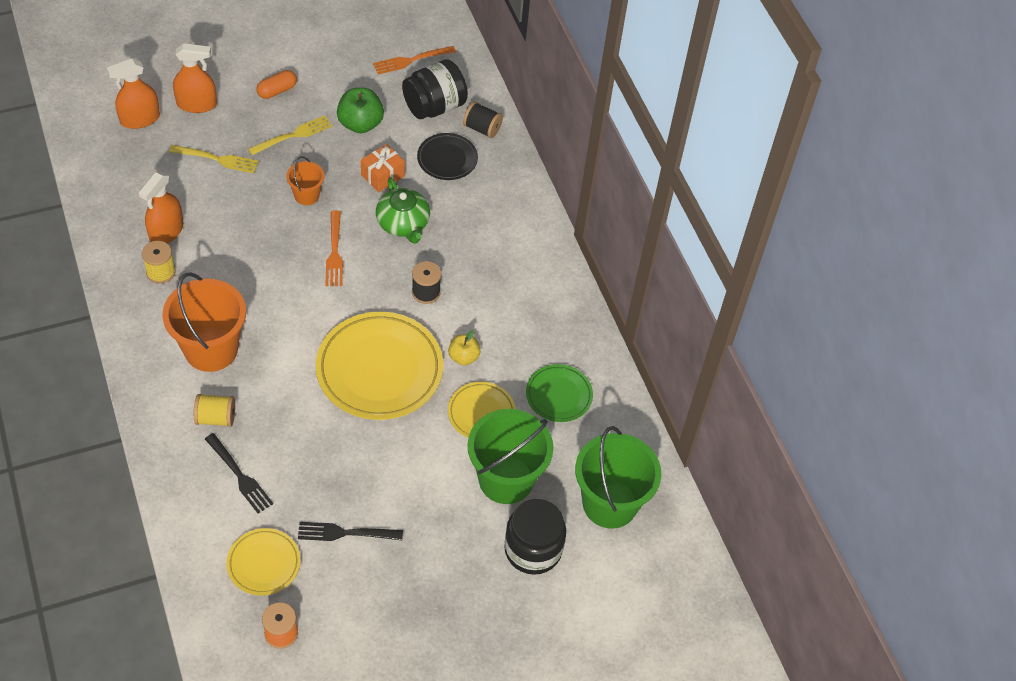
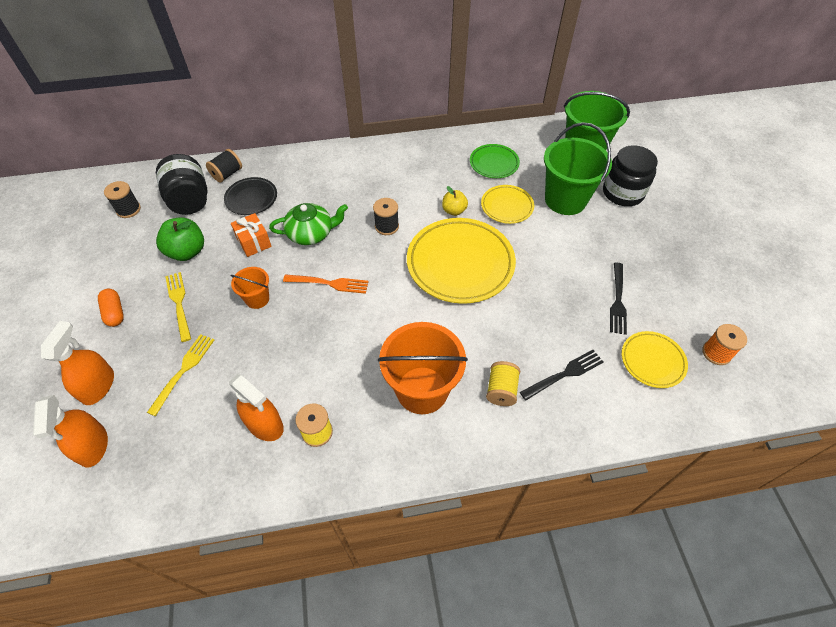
camera: 75 degrees left, 0 degrees up
(411, 60) = (128, 209): orange fork -> black spool

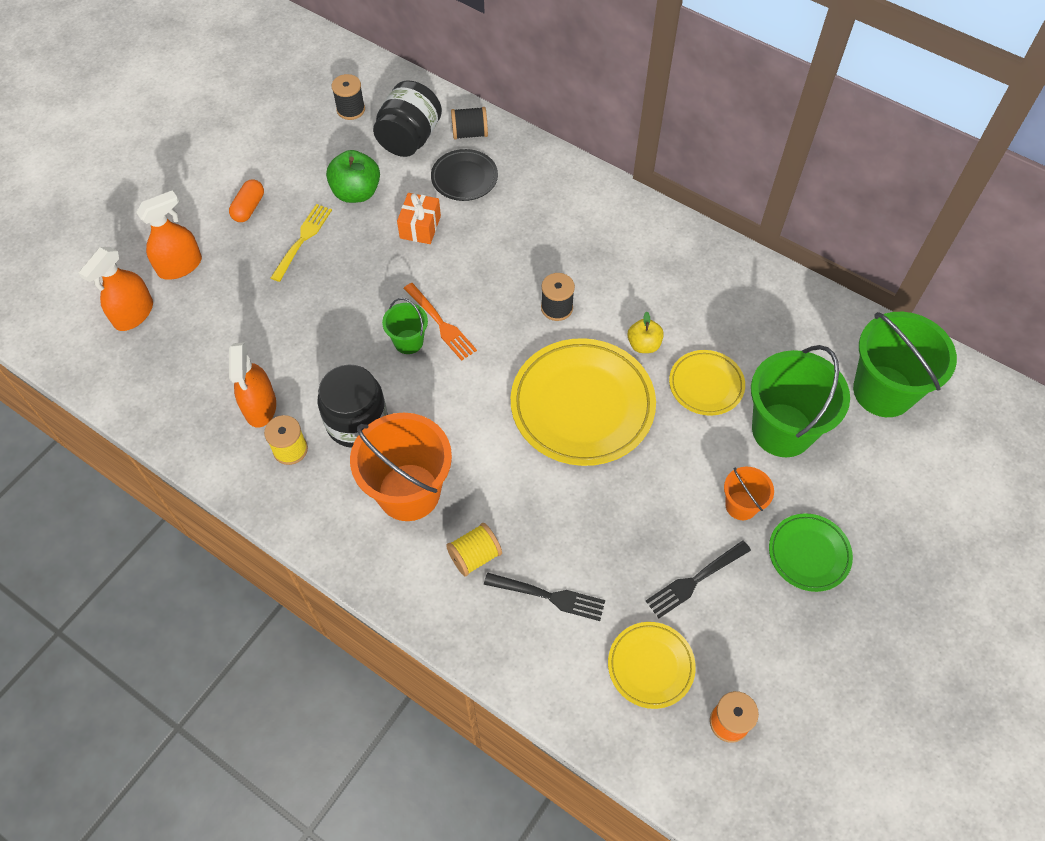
camera: 45 degrees right, 5 degrees up
(183, 370) = (248, 306): yellow fork -> none
(257, 299) = (366, 287): orange bucket -> orange bucket (741, 505)
(311, 233) = (479, 258): green teapot -> none
(321, 308) = (408, 341): none -> green bucket
(494, 163) = (753, 325): green plate -> green plate (809, 554)
(623, 193) = (863, 477): black jar -> black jar (357, 422)

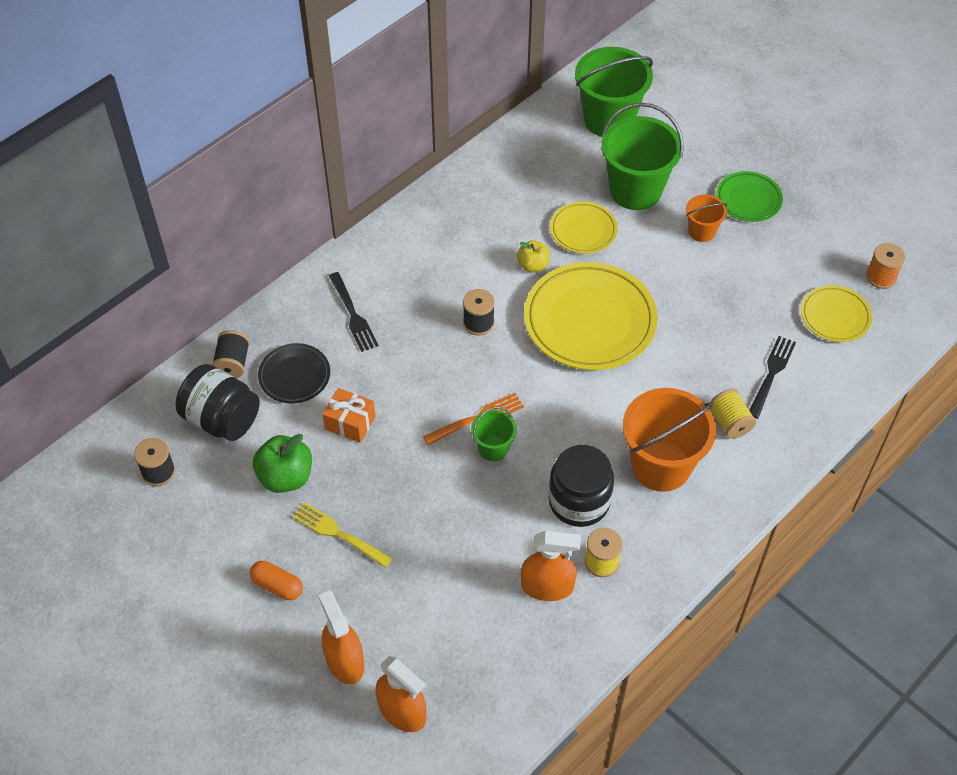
camera: 80 degrees left, 5 degrees down
(695, 580) = (765, 274): black fork -> black fork (353, 315)

